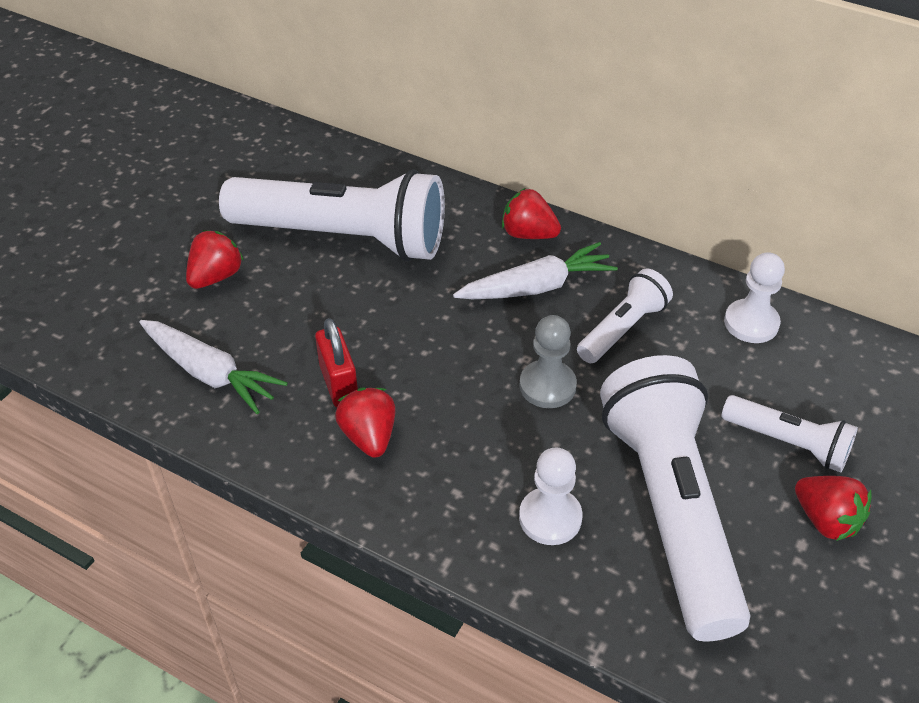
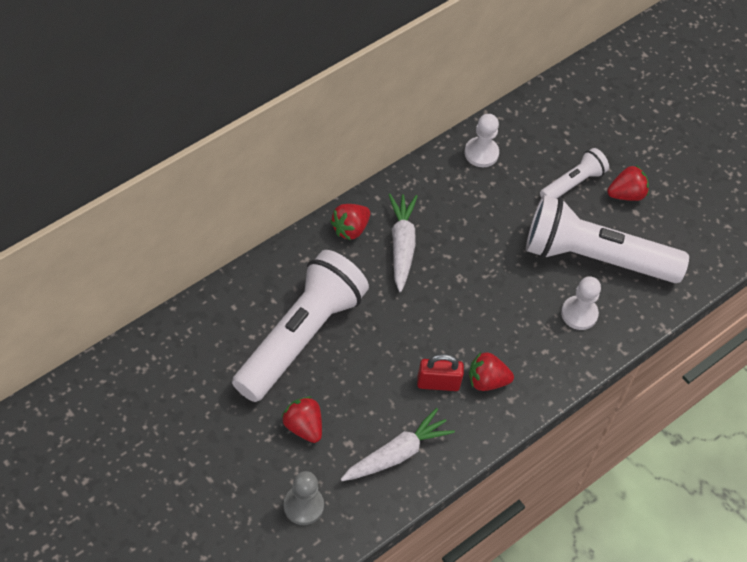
camera: 75 degrees left, 10 degrees up
(547, 386) = (486, 275): grey pawn -> grey pawn (303, 506)
(623, 328) = (457, 217): white flashlight -> none

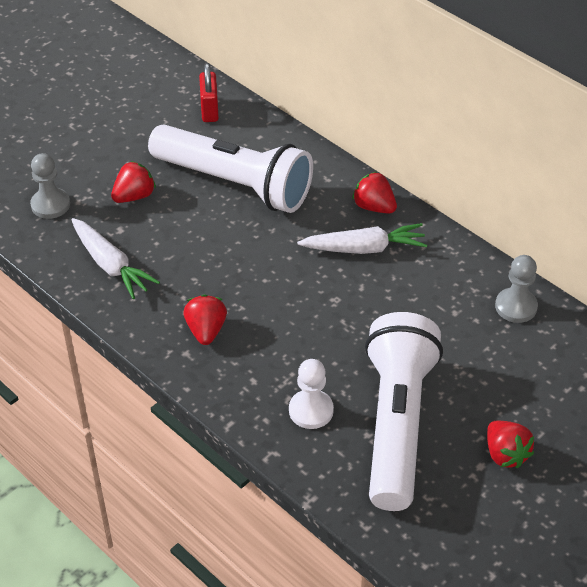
camera: 90 degrees right, 10 degrees down
(438, 383) = (197, 290): red padlock -> red padlock (209, 110)
(481, 153) = (516, 307): white pawn -> grey pawn
(573, 183) = (503, 397): white flashlight -> none

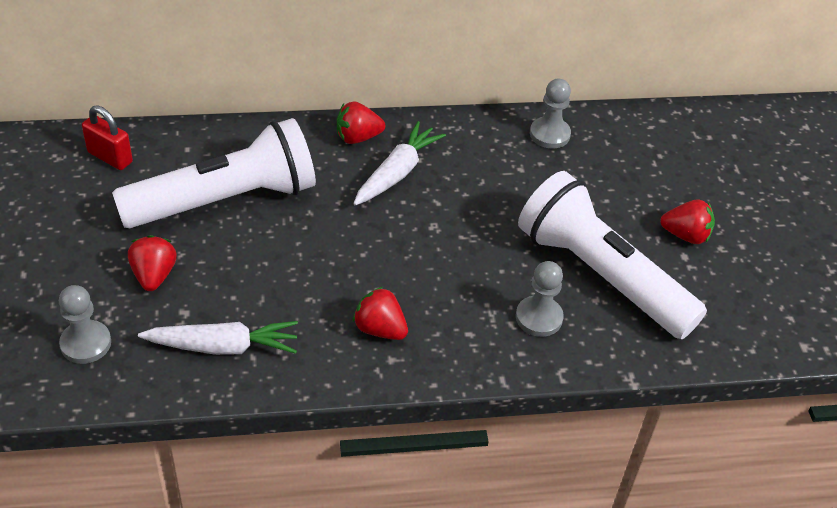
camera: 55 degrees left, 0 degrees up
(311, 410) = (539, 318): white pawn -> grey pawn

